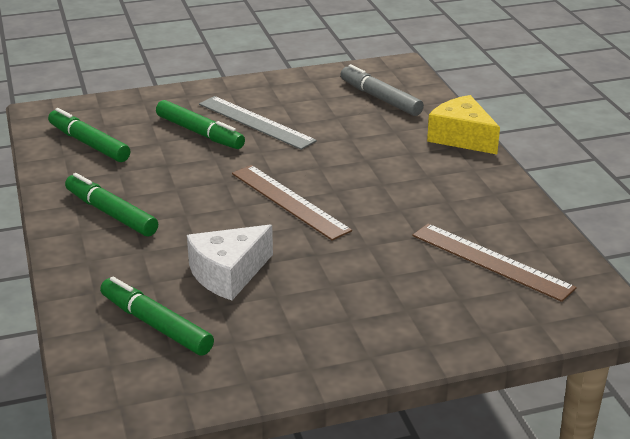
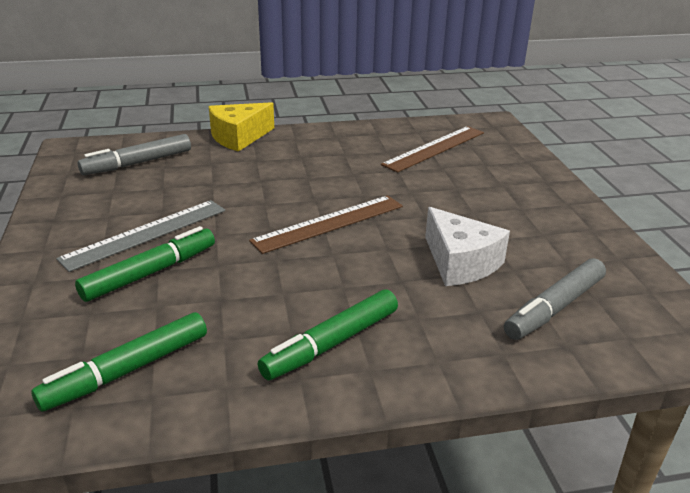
camera: 85 degrees left, 0 degrees up
(156, 325) = (554, 308): green marker -> grey marker

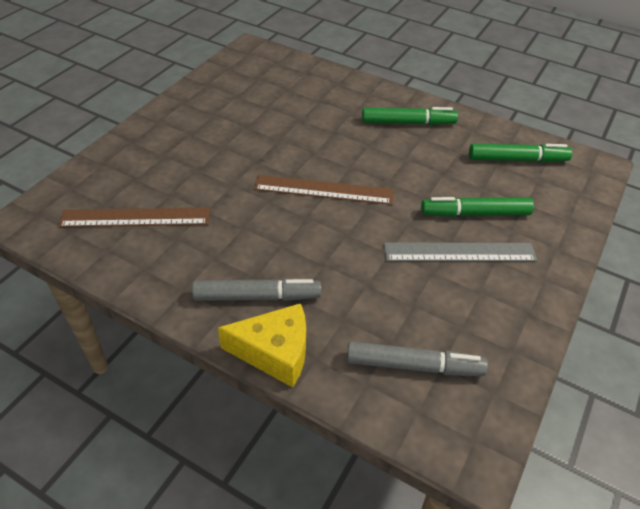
camera: 140 degrees left, 15 degrees up
(460, 263) = (288, 124): white cheese -> none
(554, 308) = (283, 84): grey marker -> grey marker (257, 296)

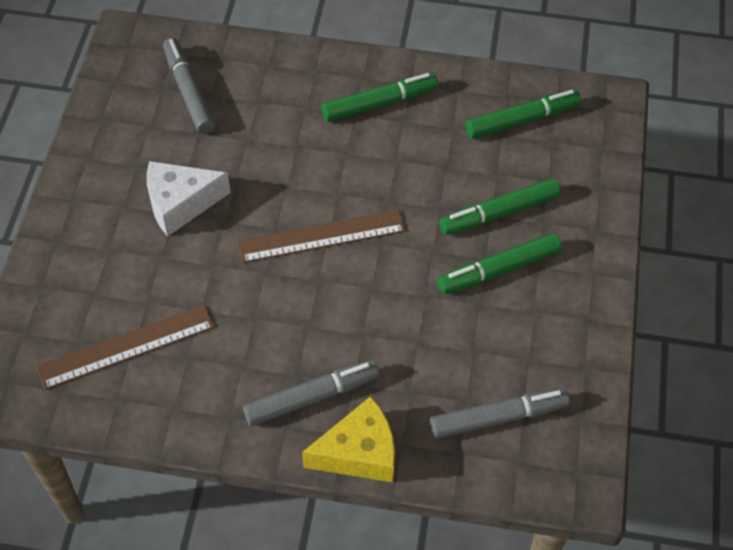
camera: 20 degrees left, 10 degrees up
(230, 143) = (180, 204): none -> white cheese
(274, 84) = (189, 91): none -> grey marker
(459, 252) = (498, 269): grey ruler -> green marker

